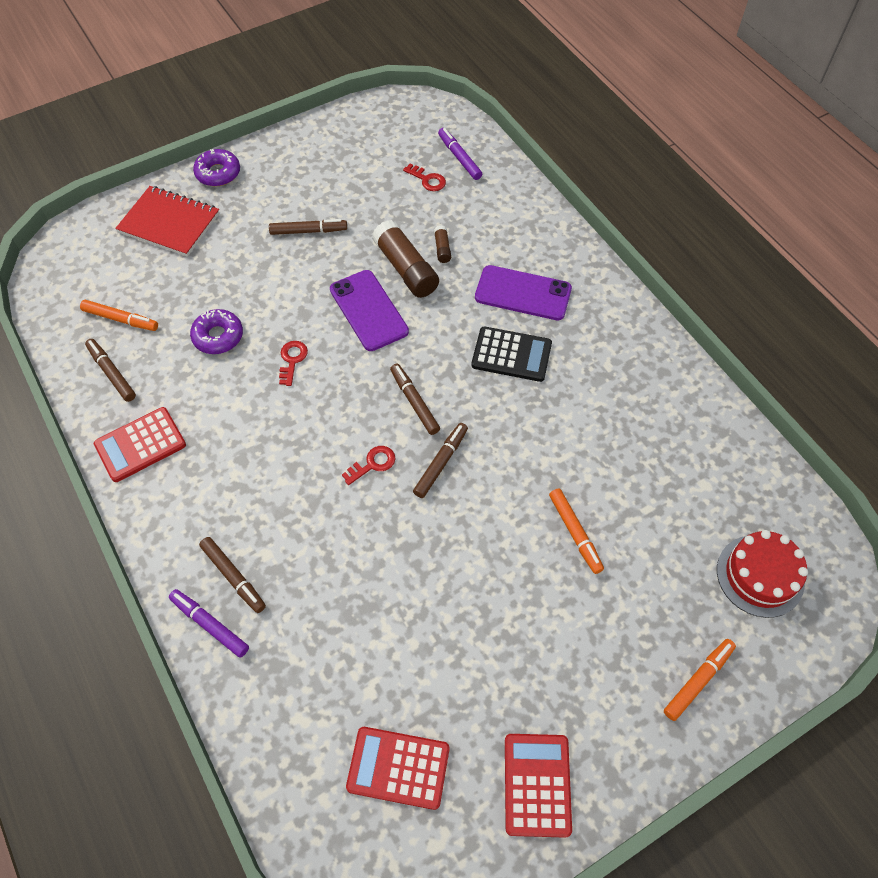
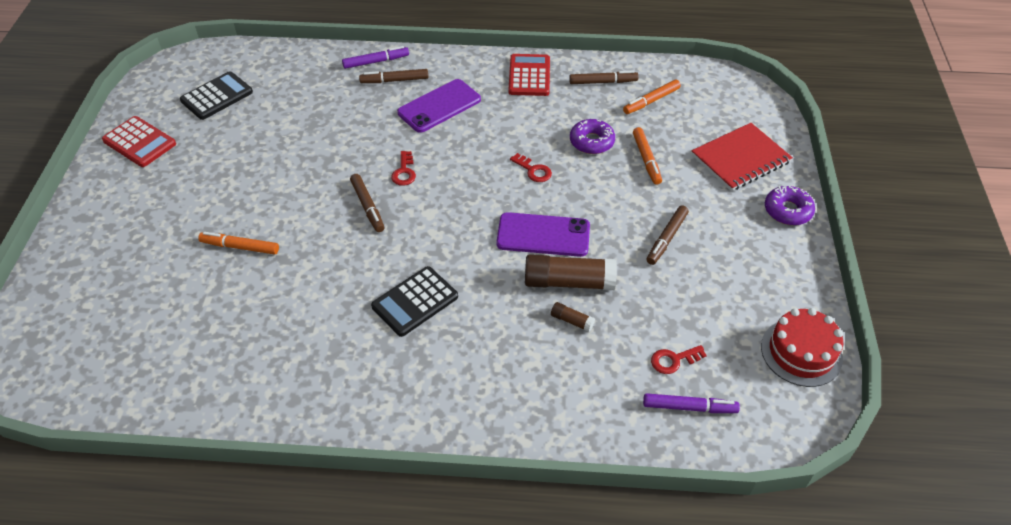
camera: 125 degrees right, 10 degrees down
(398, 768) = (217, 96): red calculator -> black calculator
(414, 402) = (431, 218): brown marker -> none
(523, 293) = (469, 350): purple phone -> purple phone (439, 106)
(698, 680) = (86, 246): orange marker -> orange marker (646, 159)
(760, 575) = (90, 331): red cake -> red cake (801, 352)

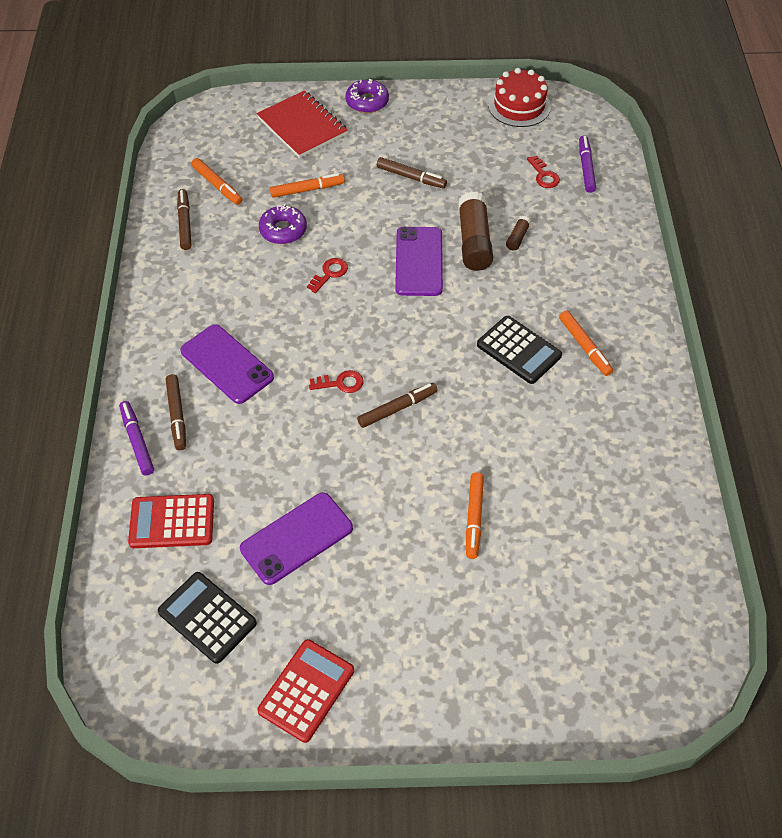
camera: 95 degrees left, 5 degrees up
(262, 141) = (297, 538): none -> purple phone
(408, 359) = (585, 346): none -> orange marker
(529, 76) = (171, 286): red calculator -> red calculator (172, 522)

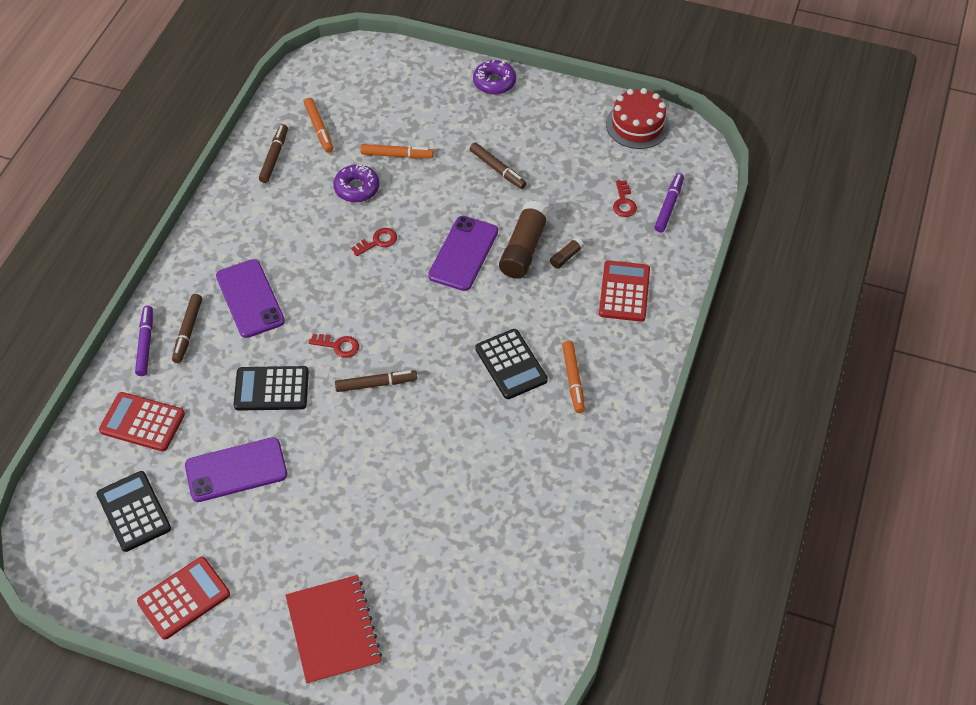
camera: 20 degrees right, 0 degrees up
(293, 446) = (271, 389): none -> black calculator
(302, 126) = (422, 91): red notebook -> red notebook (333, 630)
(474, 518) = (393, 502): orange marker -> none
(587, 253) = (624, 292): none -> red calculator

